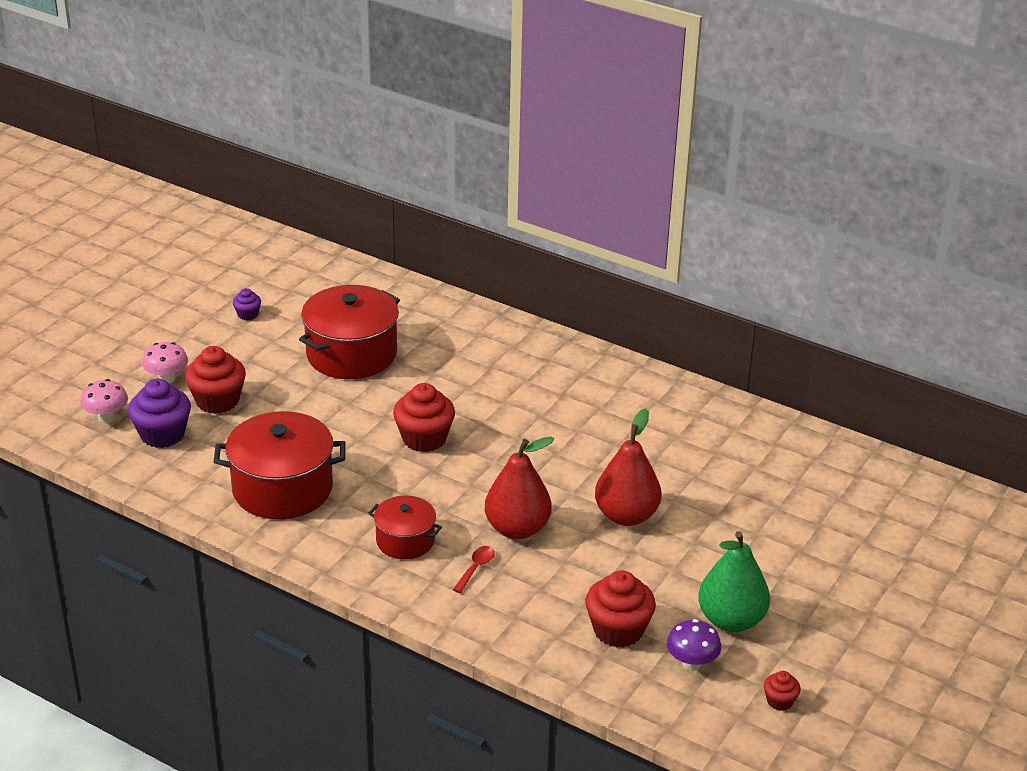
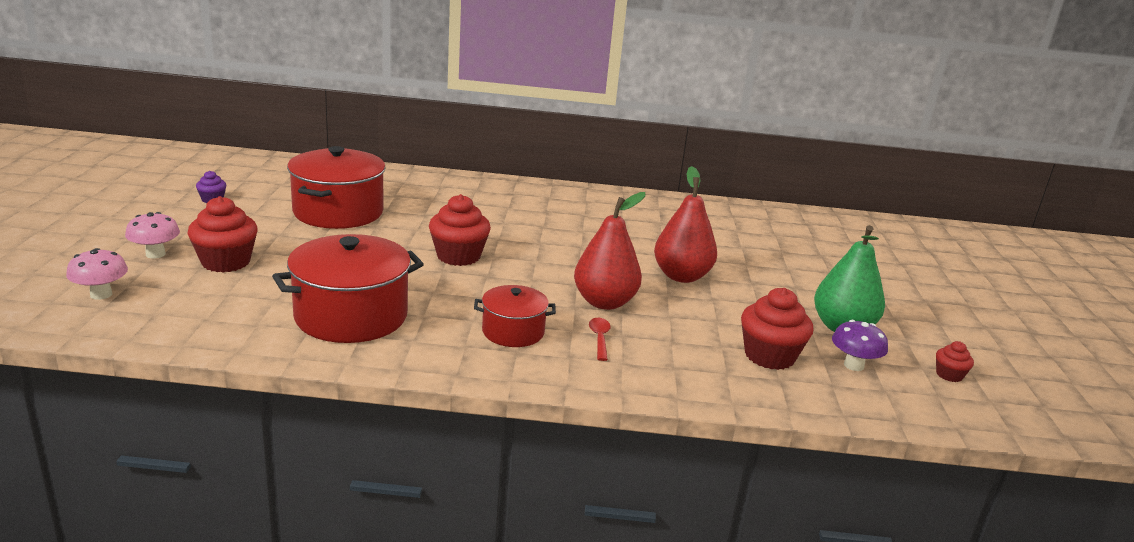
camera: 30 degrees left, 10 degrees down
(162, 434) = (180, 297): purple cupcake -> none

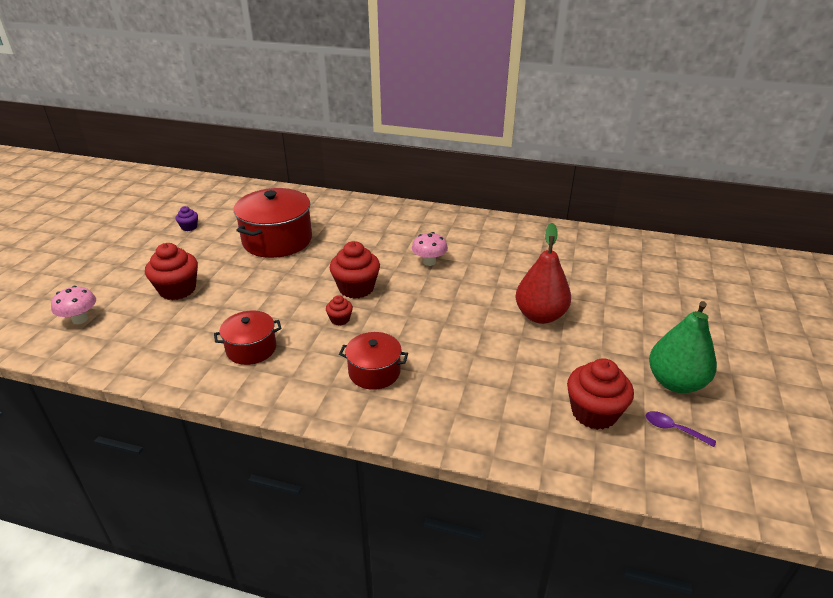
camera: 15 degrees right, 10 degrees up
(155, 254) = (131, 281): pink mushroom -> pink mushroom (429, 262)
(351, 316) = (251, 348): red pot -> red pot, size x0.57
(599, 338) = (445, 383): red spoon -> none
(604, 302) = (462, 343): red pear -> none
(853, 365) = (673, 429): purple mushroom -> purple spoon
(949, 375) = (768, 447): red cupcake -> red cupcake (340, 319)

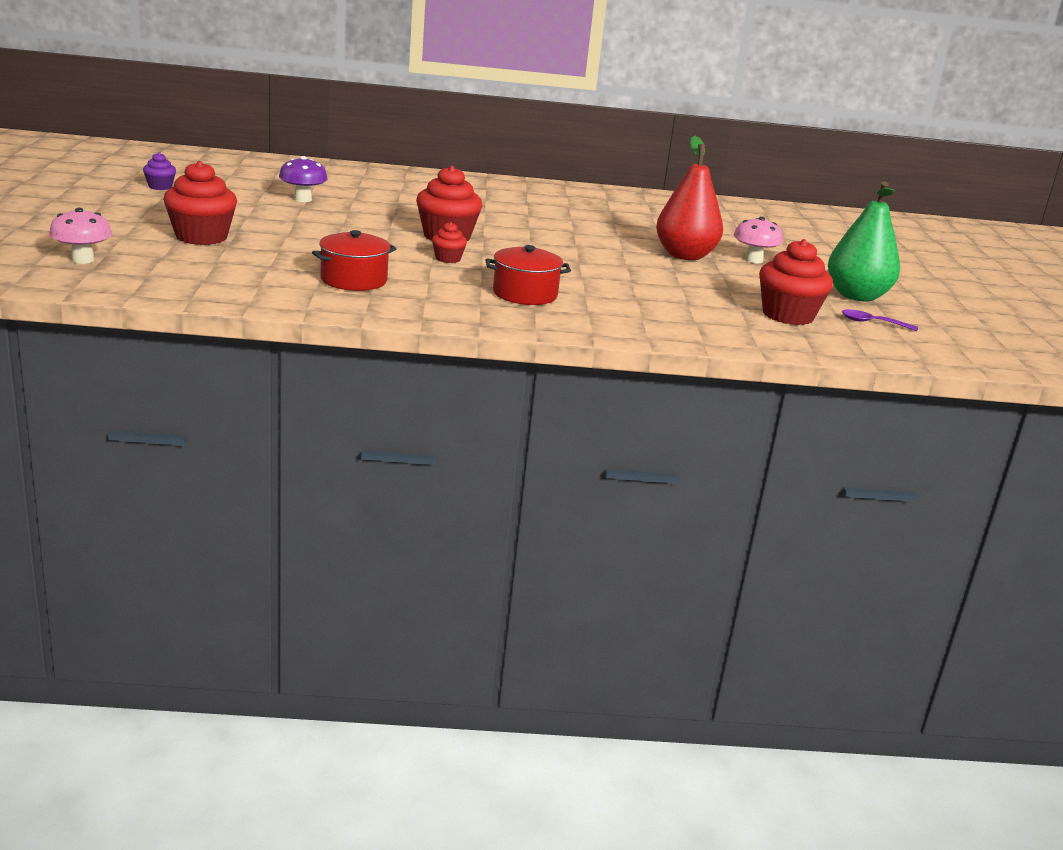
camera: 20 degrees left, 10 degrees down
(277, 240) = (303, 199): red pot -> purple mushroom
(429, 262) = (522, 218): pink mushroom -> pink mushroom (753, 260)

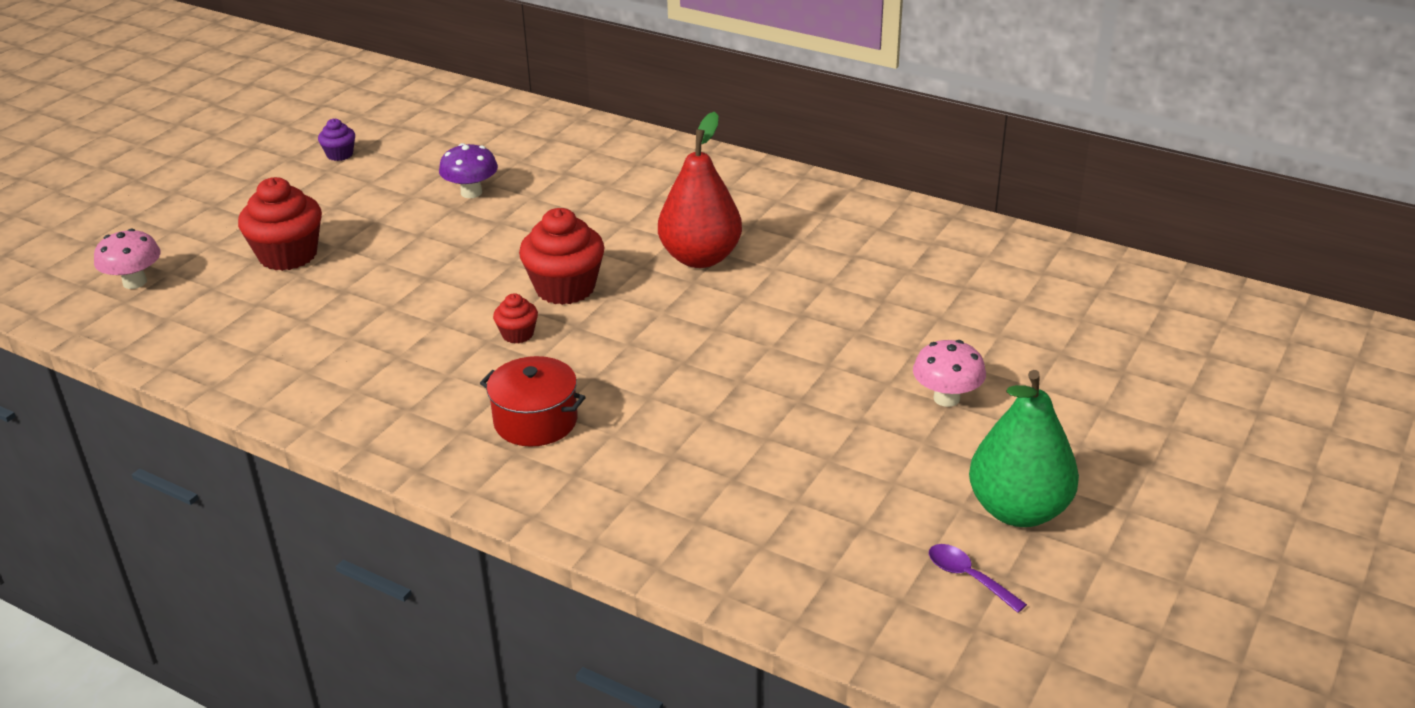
camera: 35 degrees right, 10 degrees up
(353, 280) = (365, 360): red pot -> none
(685, 256) = (849, 373): red pear -> red pear (700, 258)
(788, 315) = (852, 533): red cupcake -> none

